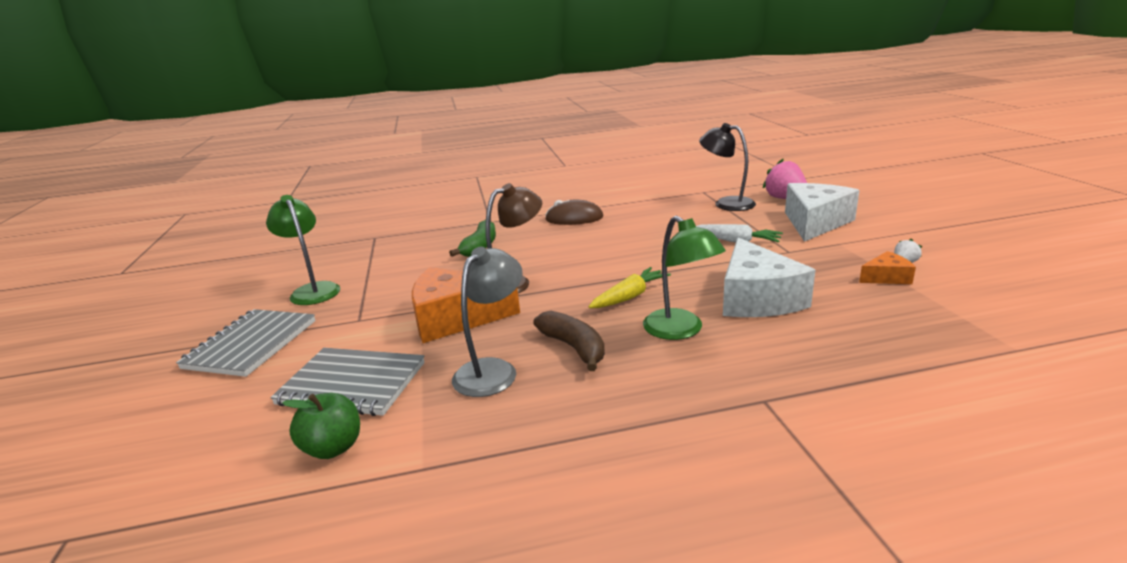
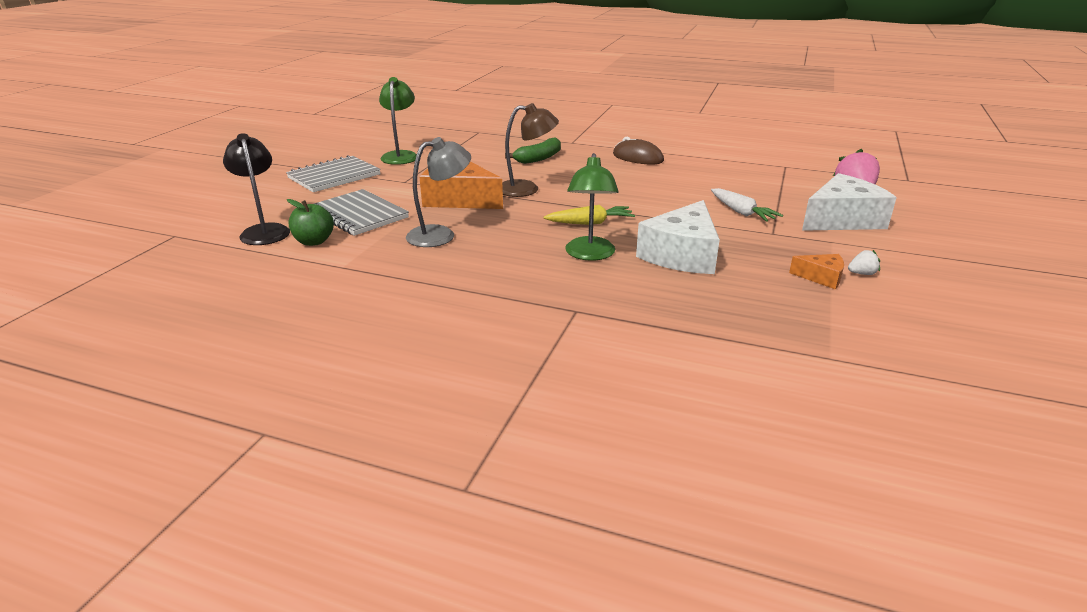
camera: 30 degrees right, 5 degrees up
(574, 347) = (505, 240): brown banana -> none
(726, 203) = (788, 181): black lamp -> black lamp (264, 231)

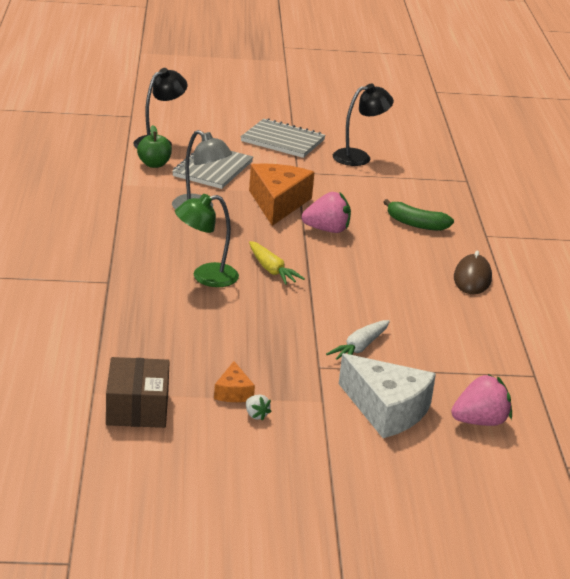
camera: 65 degrees right, 0 degrees up
(401, 155) = (359, 157): green lamp -> black lamp
(527, 189) = (327, 230): brown lamp -> pink strawberry
(682, 255) = (234, 320): white cheese -> none
(860, 334) = (137, 408): none -> brown box

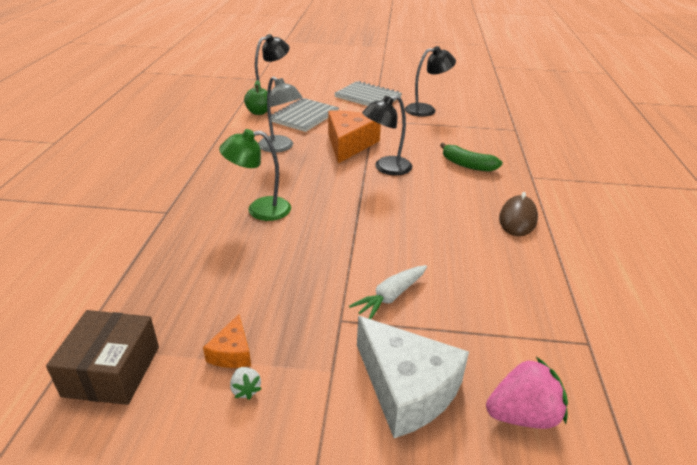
camera: 10 degrees right, 5 degrees up
(272, 270) = (324, 205): yellow carrot -> none
(327, 230) = (386, 168): pink strawberry -> black lamp

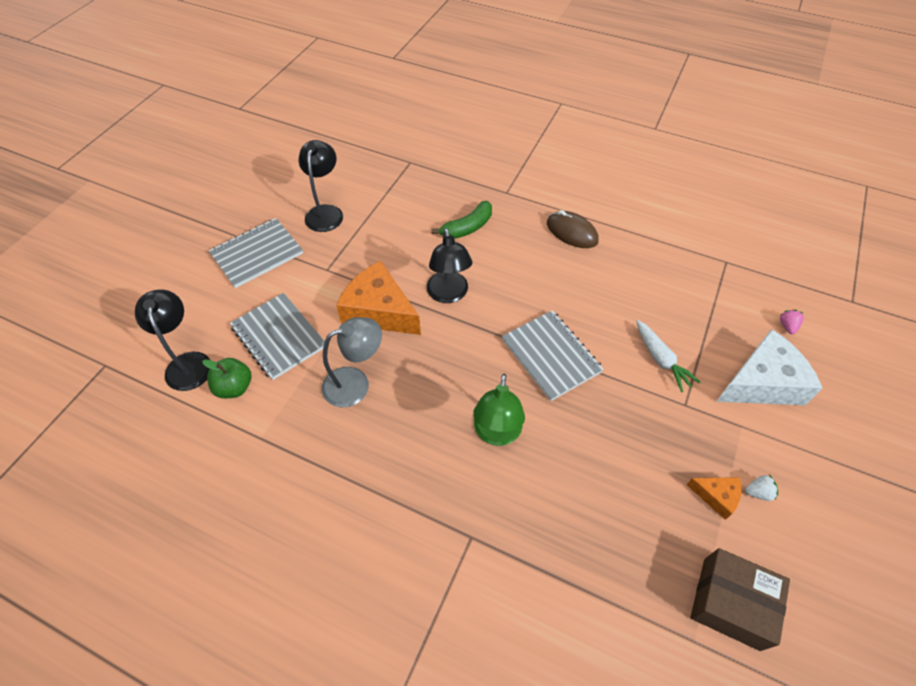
camera: 70 degrees left, 20 degrees up
(353, 226) = (551, 356): none -> grey notebook
(522, 415) = (787, 326): pink strawberry -> pink strawberry, size x0.48

